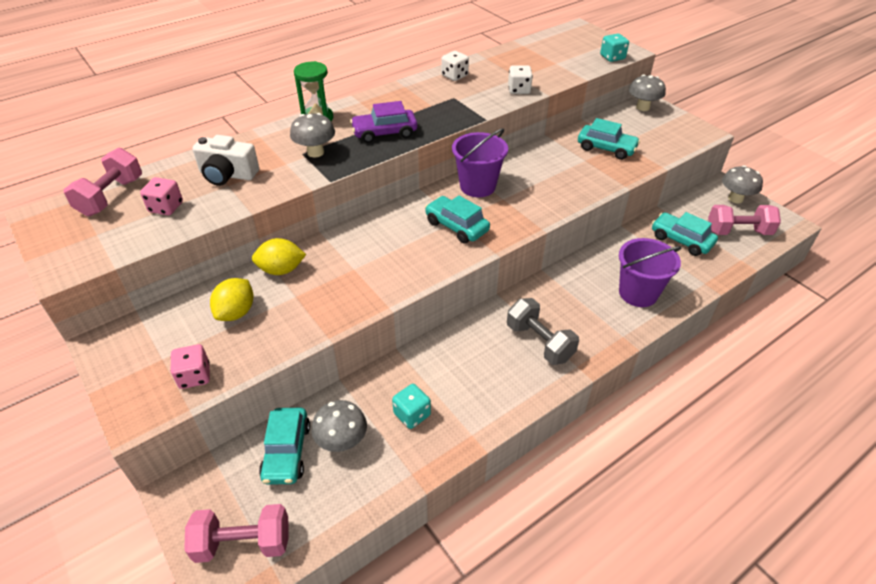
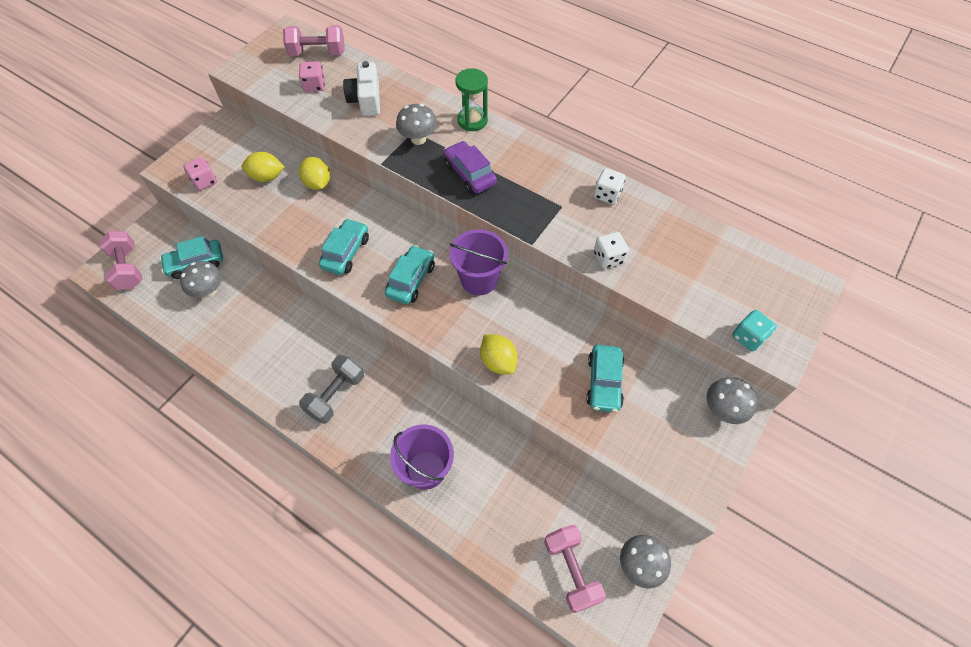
camera: 70 degrees right, 15 degrees up
(412, 414) = (240, 325): turquoise dice -> none
(569, 194) = (498, 361): none -> yellow lemon
(681, 240) = (528, 504): turquoise car -> turquoise car (346, 252)

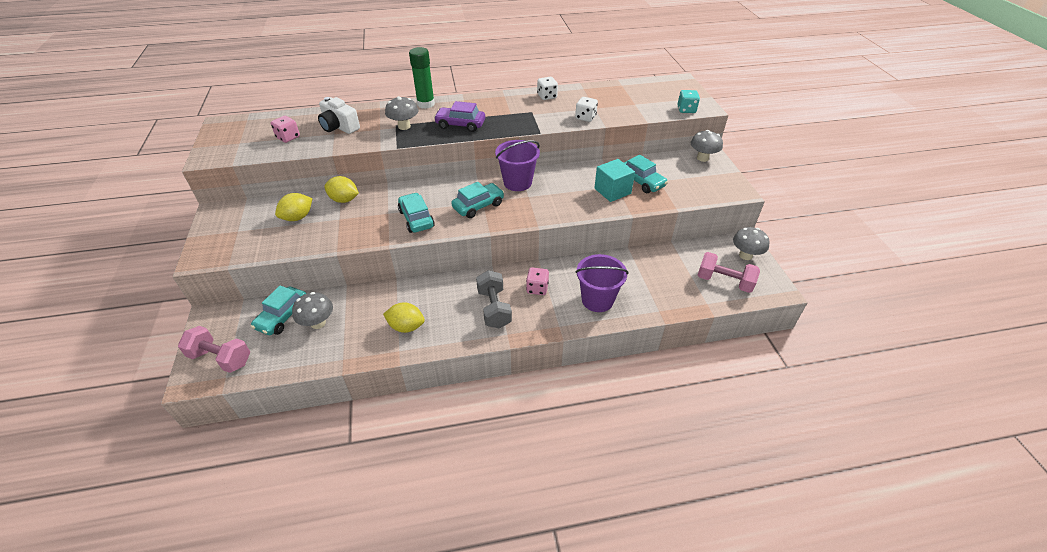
camera: 45 degrees left, 15 degrees down
(204, 181) = (246, 247): pink dice -> pink dice (537, 288)
(317, 53) = (265, 123): pink dumbbell -> none
(411, 280) = (478, 206): turquoise car -> turquoise car turned 75 degrees clockwise
(472, 120) = (426, 104): green hourglass -> green glue stick
(498, 361) = (580, 207): yellow lemon -> yellow lemon (406, 326)
(557, 368) = (612, 191): none -> turquoise cube

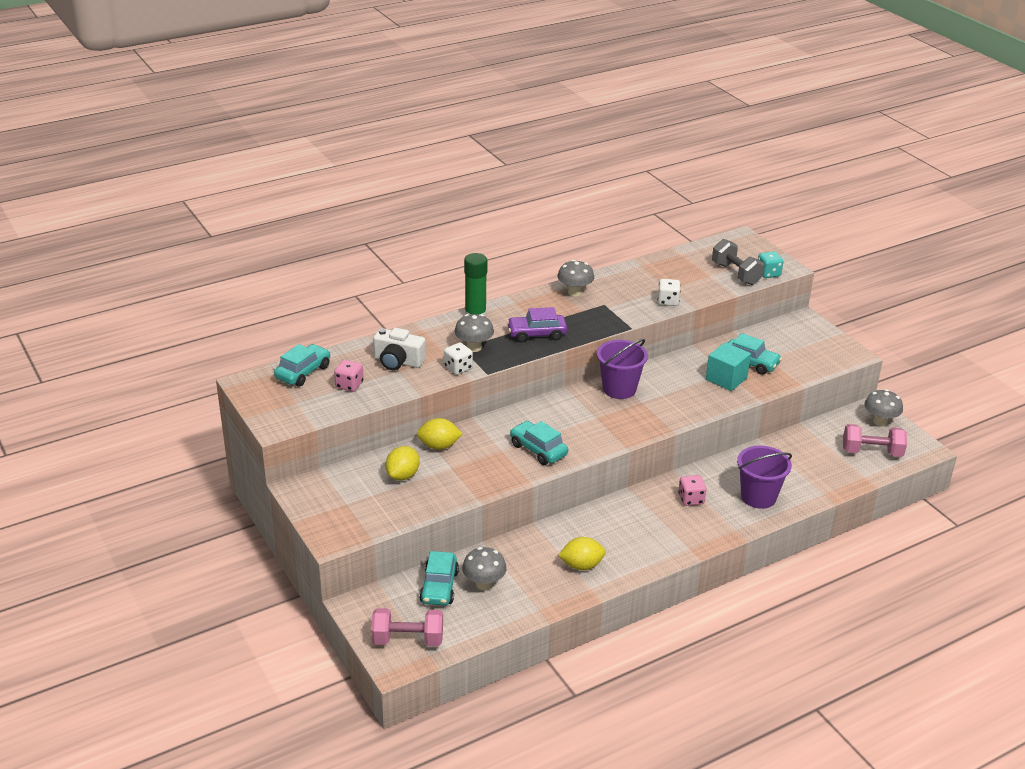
camera: 20 degrees left, 10 degrees down
(478, 206) = (595, 423): turquoise car -> turquoise car (303, 372)
(494, 308) = (659, 528): grey dumbbell -> grey dumbbell (736, 274)
(547, 96) = (607, 282): white dice -> white dice (458, 368)
(702, 158) = (798, 324): grey mushroom -> grey mushroom (575, 292)

